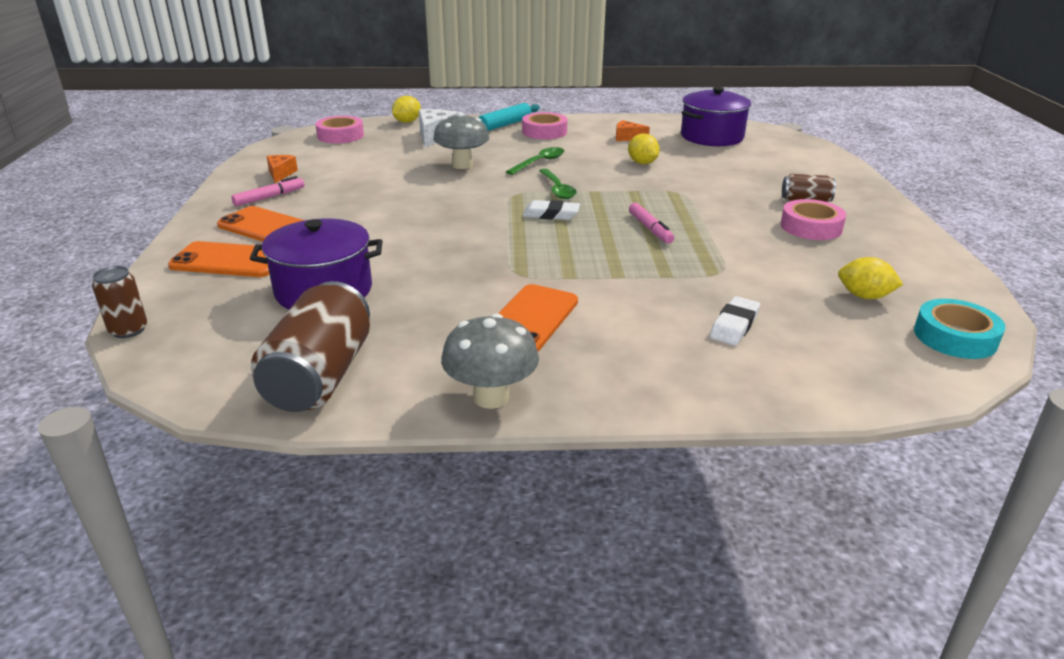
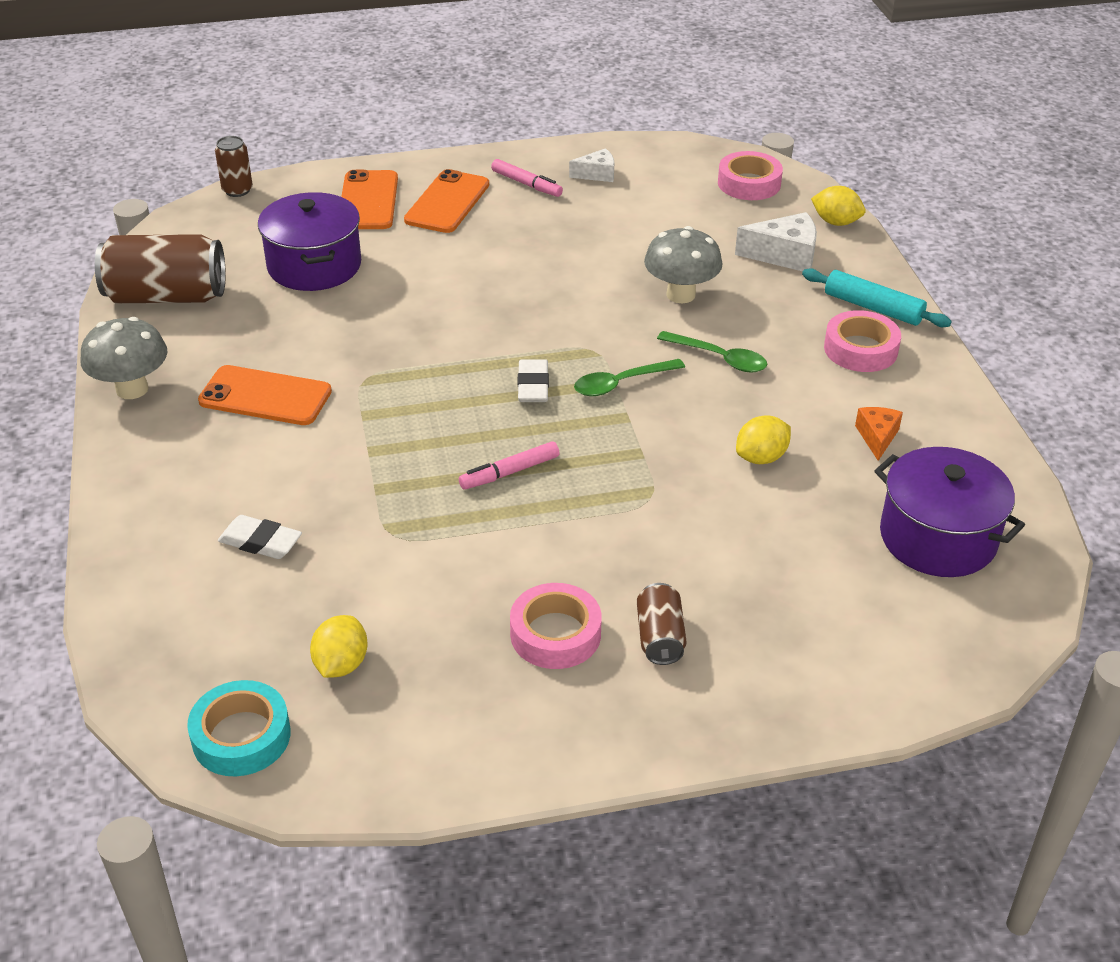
camera: 80 degrees right, 10 degrees up
(281, 174) = (597, 174): orange cheese -> white cheese

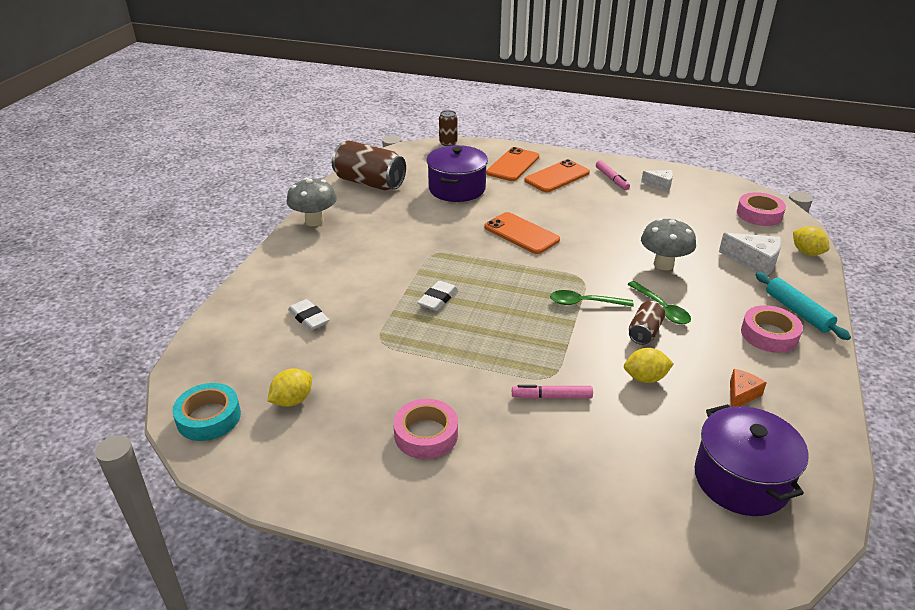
camera: 30 degrees right, 5 degrees down
(265, 396) = (375, 245): orange phone -> orange phone (521, 233)
(509, 472) = (475, 330): pink marker -> pink marker (551, 397)
(533, 386) = (528, 287): white eraser -> white eraser (438, 299)
(660, 637) = (489, 464): brown can -> brown can (644, 332)

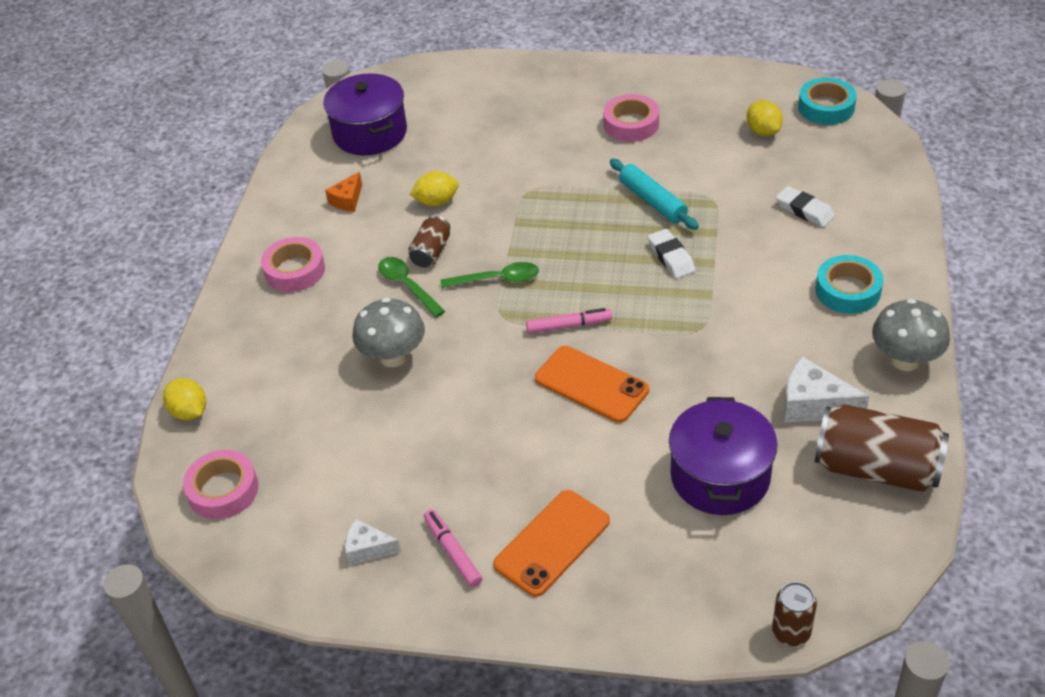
camera: 175 degrees right, 10 degrees up
(292, 400) = (763, 131): yellow lemon -> yellow lemon turned 60 degrees counterclockwise
(319, 260) = (848, 290): none -> turquoise tape
(438, 299) = (671, 257): white eraser -> white eraser turned 45 degrees counterclockwise
(513, 165) = (639, 569): orange phone -> none
(551, 397) = (526, 170): pink marker -> pink marker (569, 326)
(754, 262) = (270, 381): white cheese -> white cheese (813, 405)
(797, 311) = (249, 307): turquoise rolling pin -> turquoise rolling pin (652, 201)

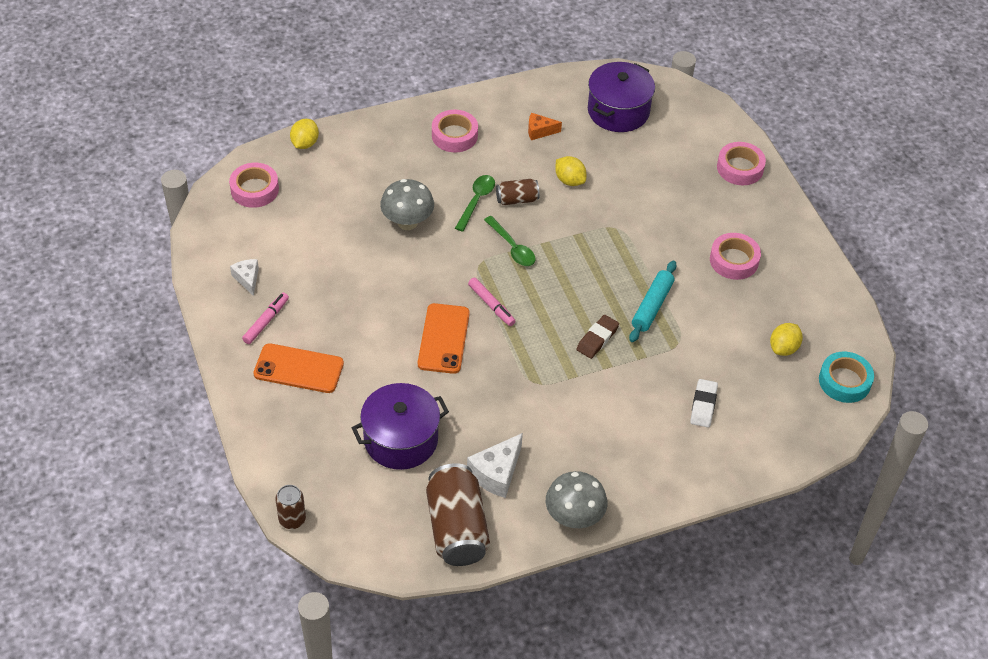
camera: 55 degrees right, 5 degrees up
(515, 78) = (740, 168): none -> pink tape
(671, 257) = (597, 339): white eraser -> brown eraser
(813, 405) = (496, 473): white cheese -> white cheese turned 135 degrees counterclockwise
(848, 290) = (628, 460): turquoise tape -> none

